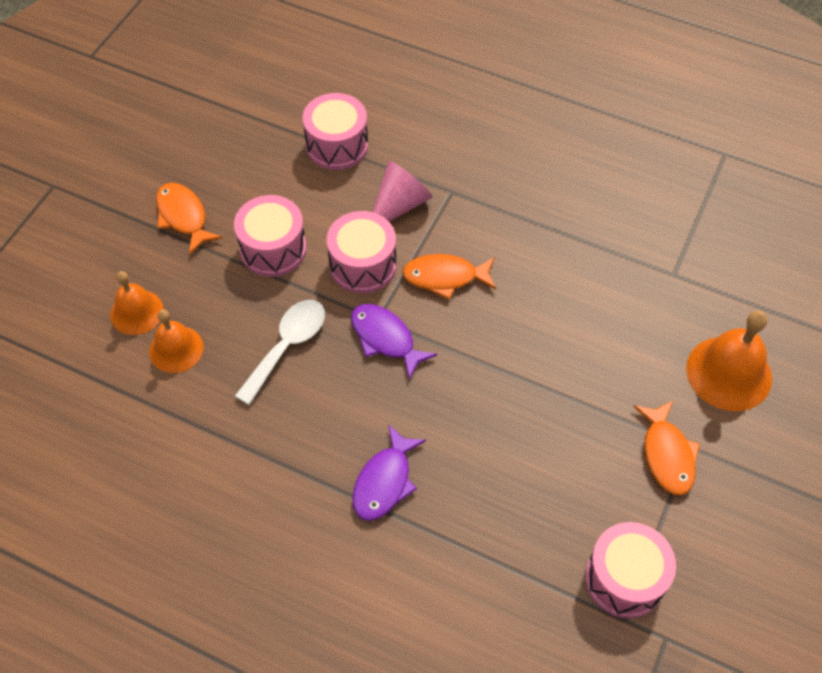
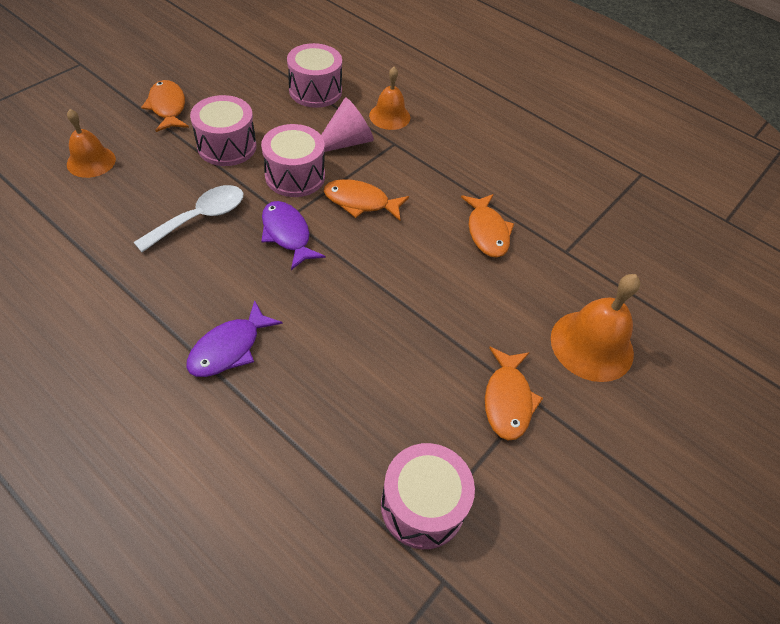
camera: 10 degrees right, 5 degrees down
(176, 349) = (106, 196): orange bell -> orange bell (389, 116)
(587, 274) = (487, 232): none -> orange fish

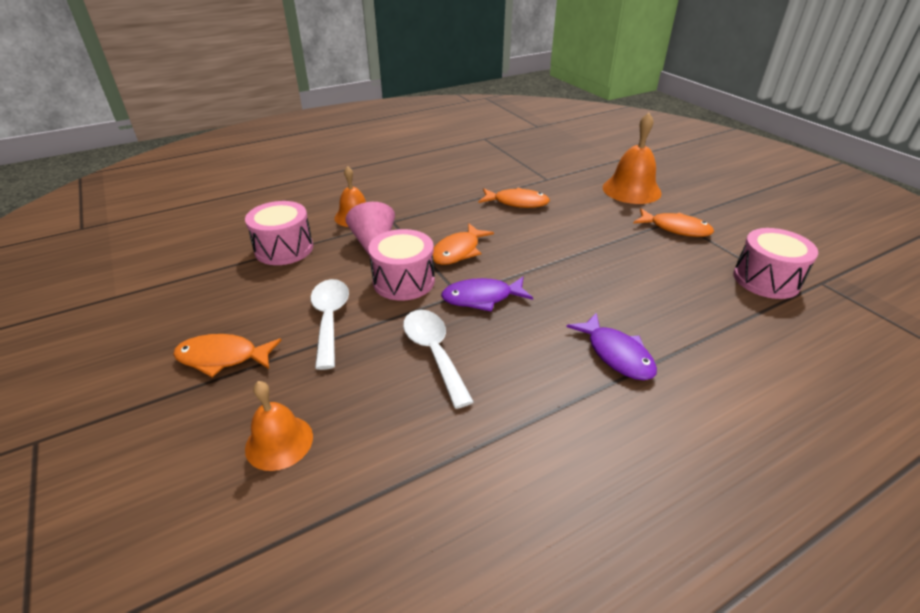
camera: 65 degrees left, 15 degrees down
(227, 146) = (330, 319): pink drum -> white spoon

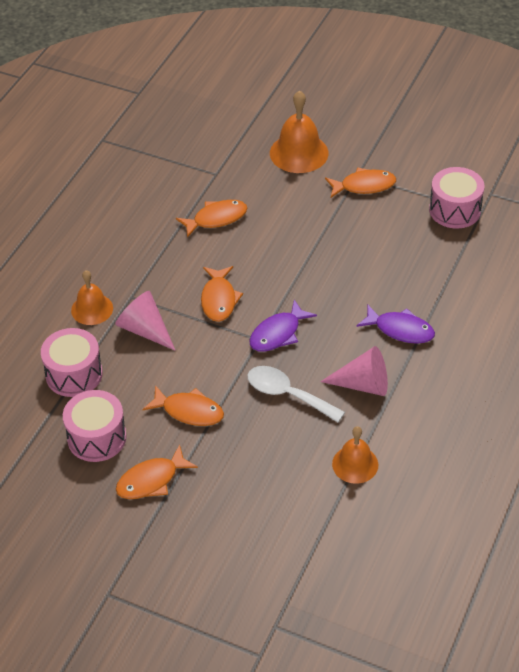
camera: 35 degrees left, 10 degrees up
(279, 442) = (256, 502): orange bell -> orange bell (355, 464)
(330, 319) = (189, 411): white spoon -> orange fish
(403, 281) = (206, 350): pink drum -> pink drum (97, 437)
(524, 386) = (363, 384): none -> pink cone

